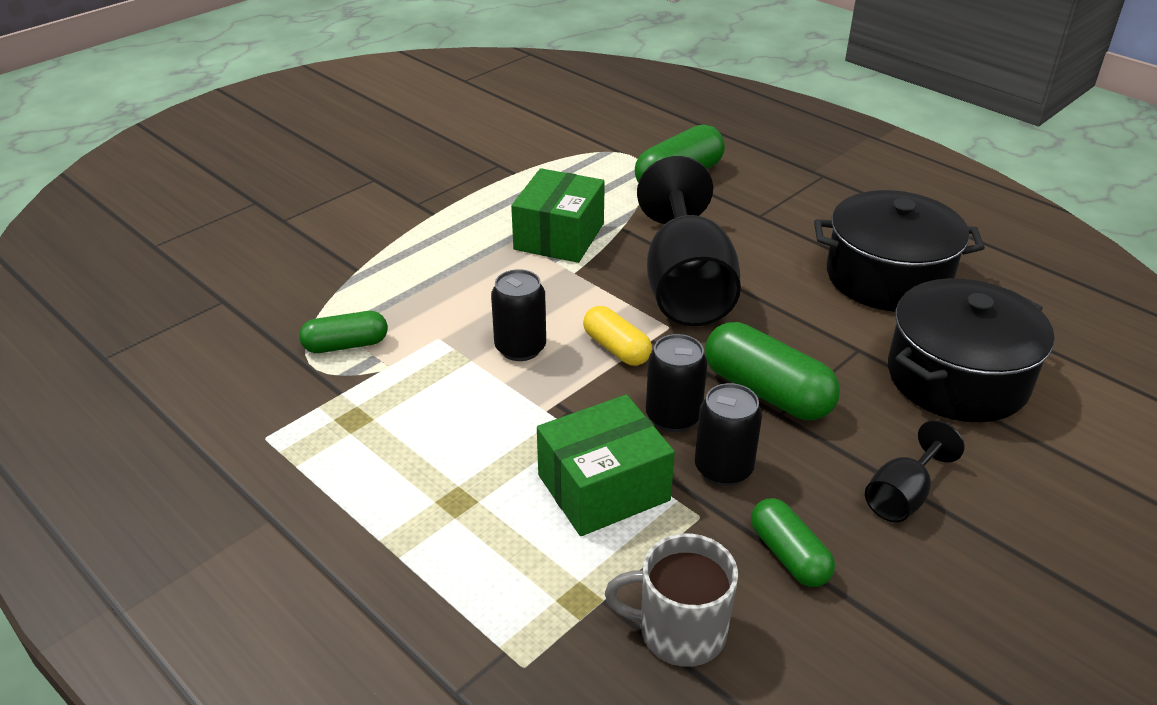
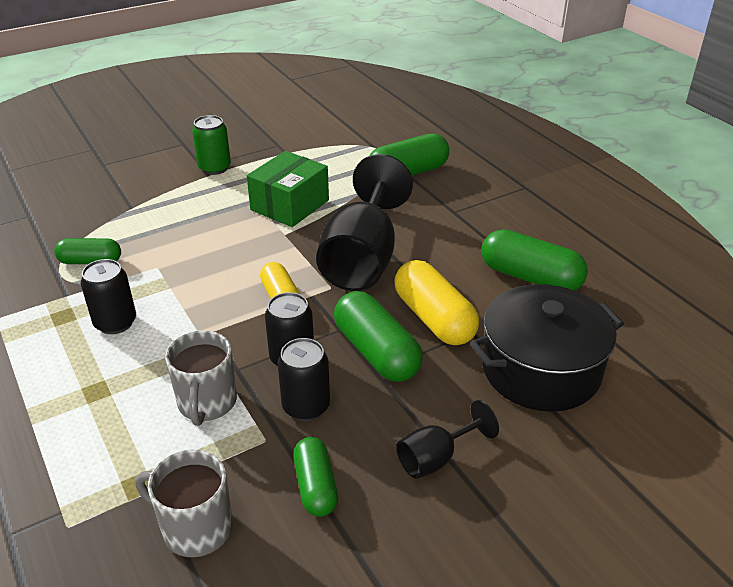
camera: 15 degrees right, 0 degrees up
(435, 204) = (214, 168): none -> green can
(520, 348) = (210, 285): black can -> black can (115, 323)
(603, 488) = (207, 403): green box -> grey mug
(809, 342) = (434, 318): none -> yellow capsule
(887, 277) = (530, 277): black pot -> green capsule

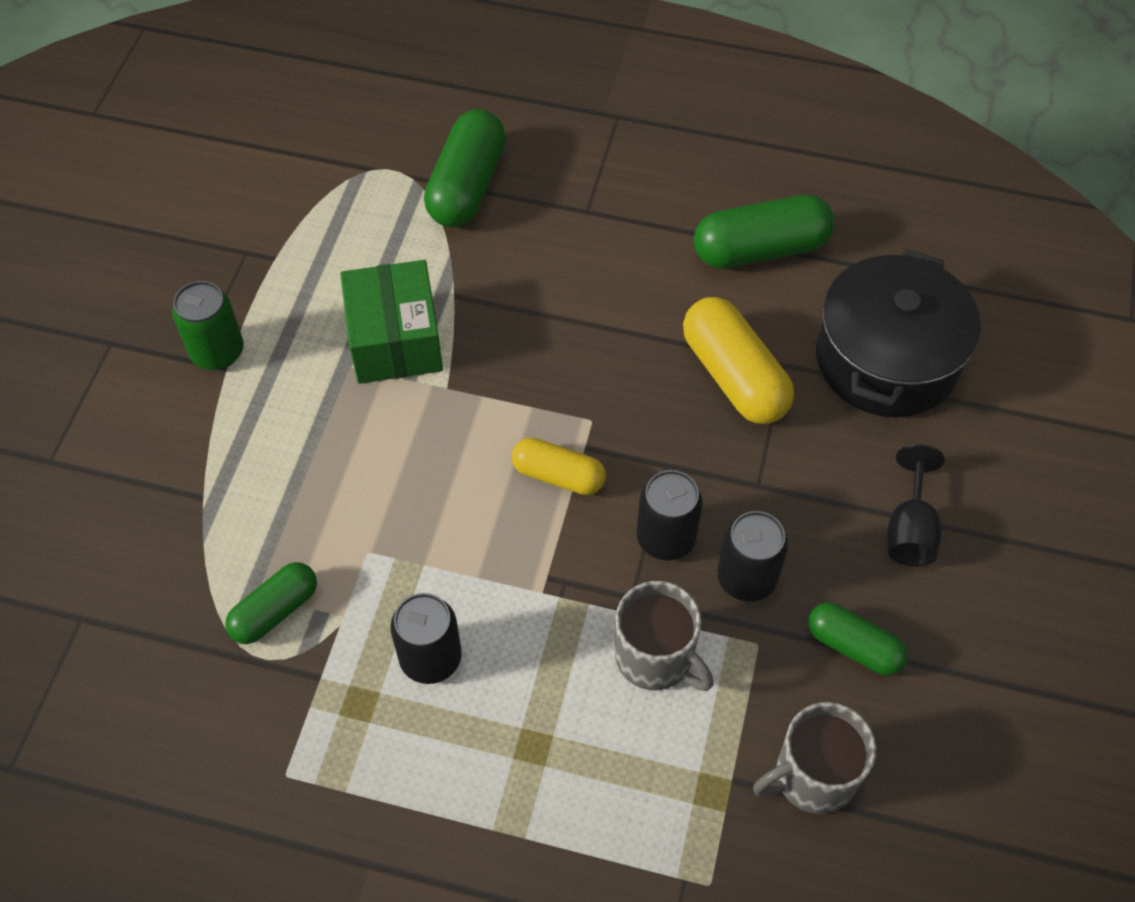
camera: 45 degrees left, 20 degrees up
(362, 258) = (574, 355): black goblet -> none
(376, 352) = (732, 462): green capsule -> none
(434, 318) = (734, 376): yellow capsule -> yellow capsule turned 45 degrees clockwise

